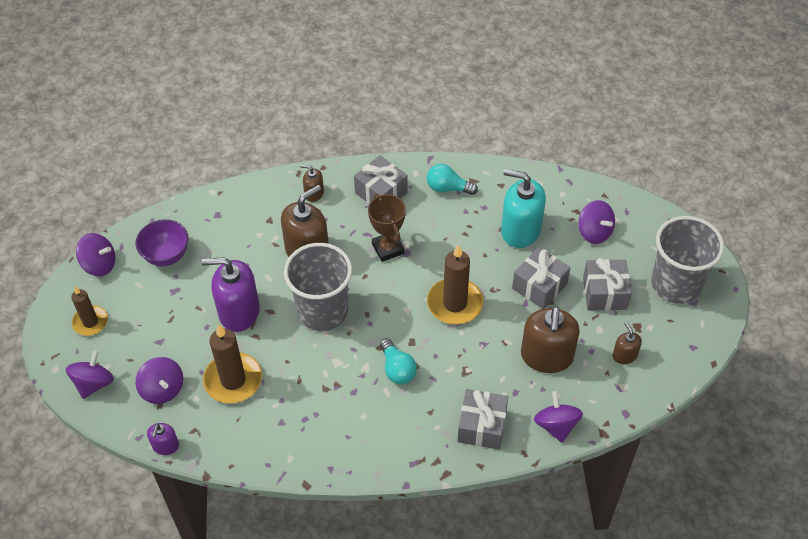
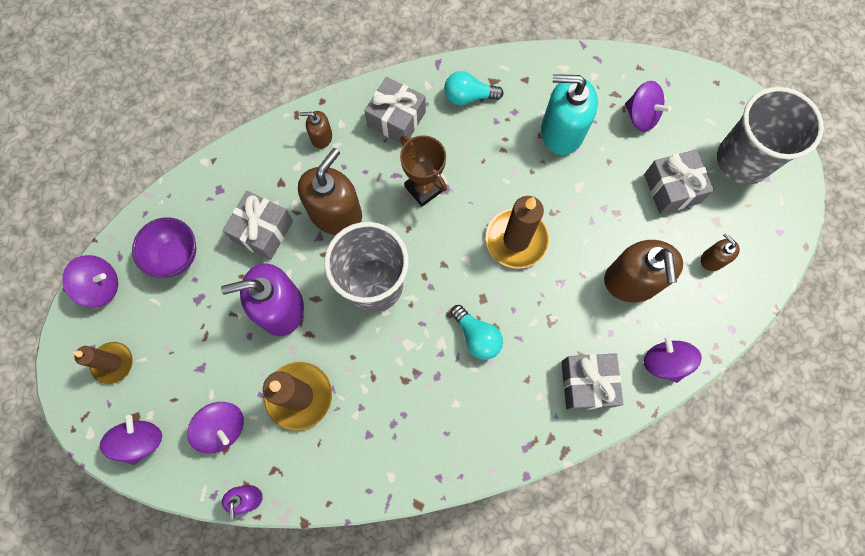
camera: 15 degrees left, 20 degrees up
(539, 286) = (601, 196): grey gift -> grey gift (263, 231)

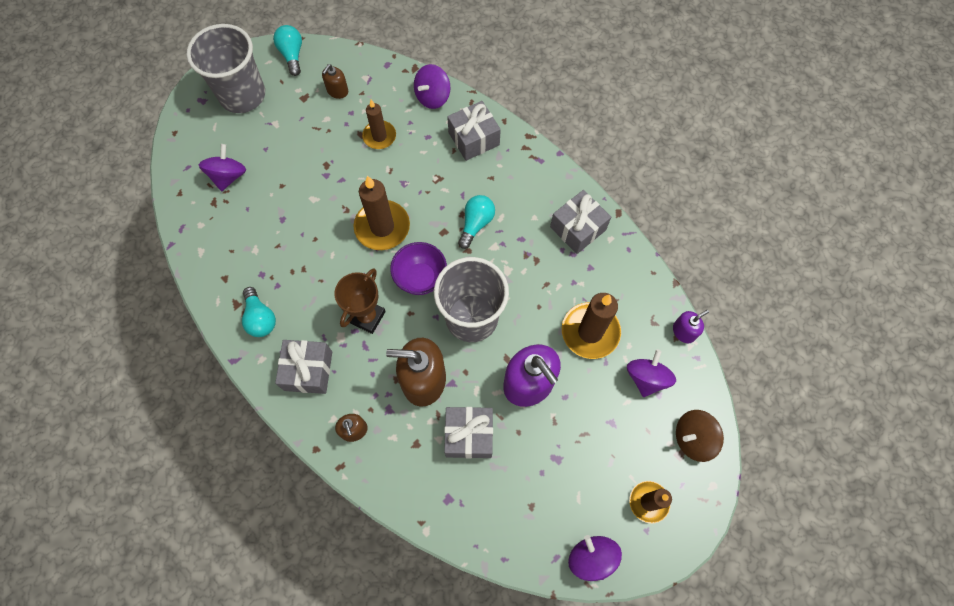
camera: 115 degrees left, 5 degrees down
(141, 440) = (693, 438): purple spinning top -> brown spinning top
(176, 256) = (529, 503): purple bowl -> purple bowl (420, 278)
(562, 131) = (267, 230): turquoise soap dispenser -> none
(632, 281) = (379, 136): brown soap dispenser -> brown candle
(671, 188) = (288, 134): grey gift -> grey gift (578, 228)
(783, 229) = (292, 55): none -> turquoise light bulb

